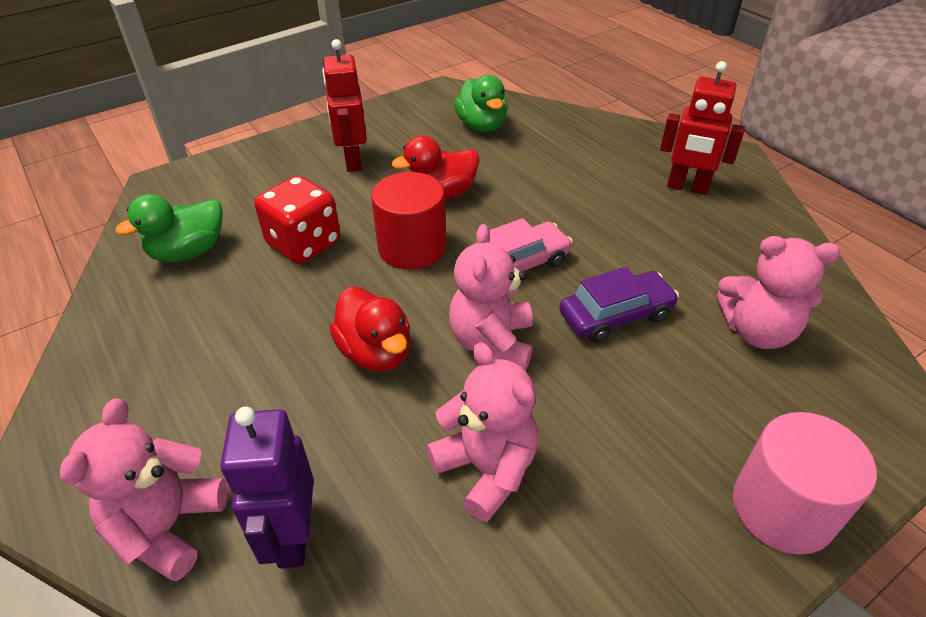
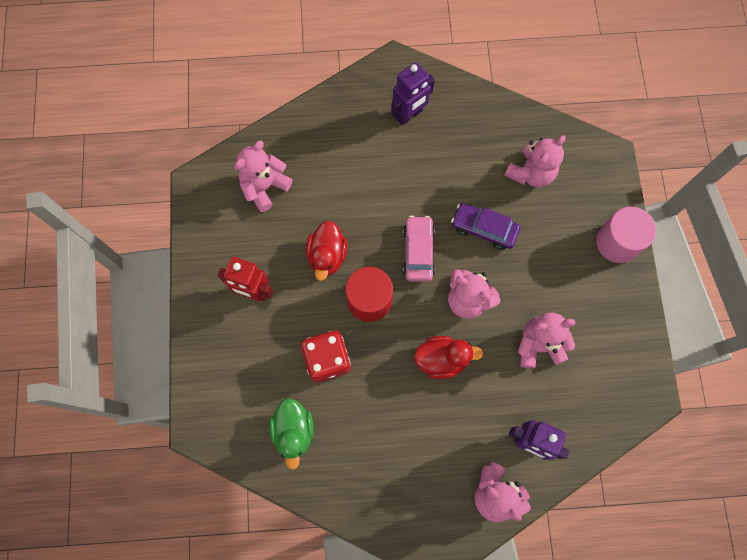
camera: 60 degrees left, 30 degrees up
(482, 126) = (264, 187): green duck -> pink teddy bear
(615, 315) = (484, 229): purple car -> purple car turned 75 degrees counterclockwise
(687, 187) = (409, 115): red robot -> purple robot

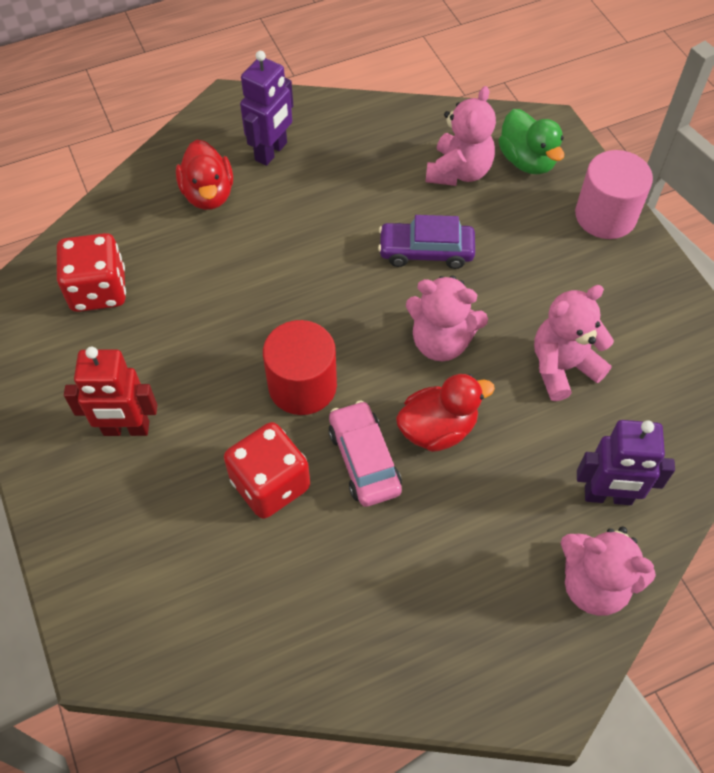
camera: 20 degrees left, 15 degrees down
(264, 187) = (98, 290): pink teddy bear -> red dice
(293, 431) = (255, 603): green duck -> green duck (527, 161)
(327, 256) = (220, 349): red duck -> red duck (208, 194)
(418, 252) = (348, 305): pink car -> pink car (364, 460)

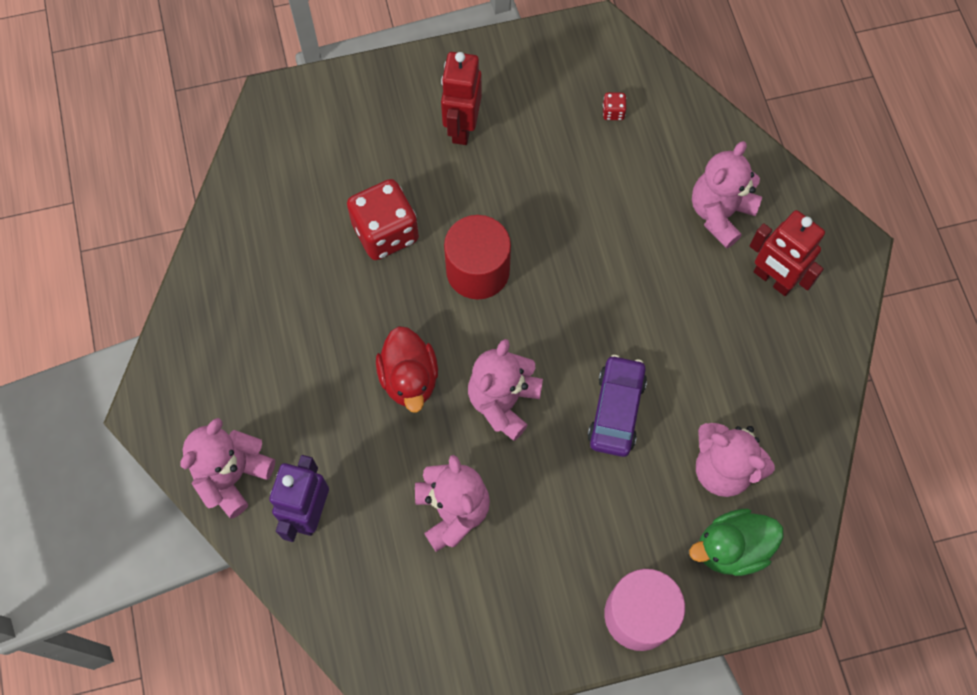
camera: 100 degrees right, 10 degrees up
(98, 290) = (613, 112): red dice -> red dice, size x0.41
(208, 194) = (720, 213): red duck -> pink teddy bear
(271, 152) = (773, 279): purple robot -> red robot
(364, 460) = (392, 310): pink car -> none

